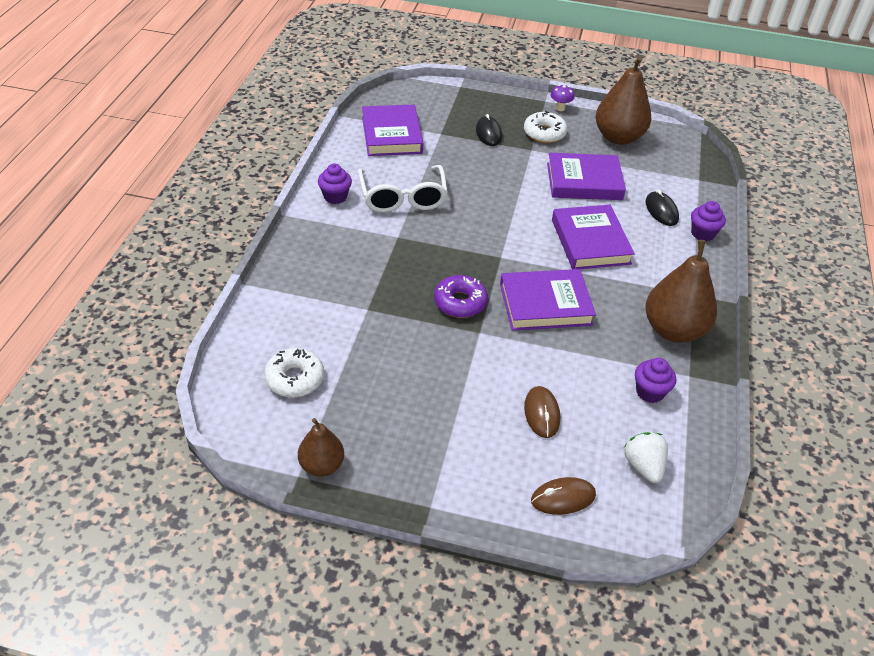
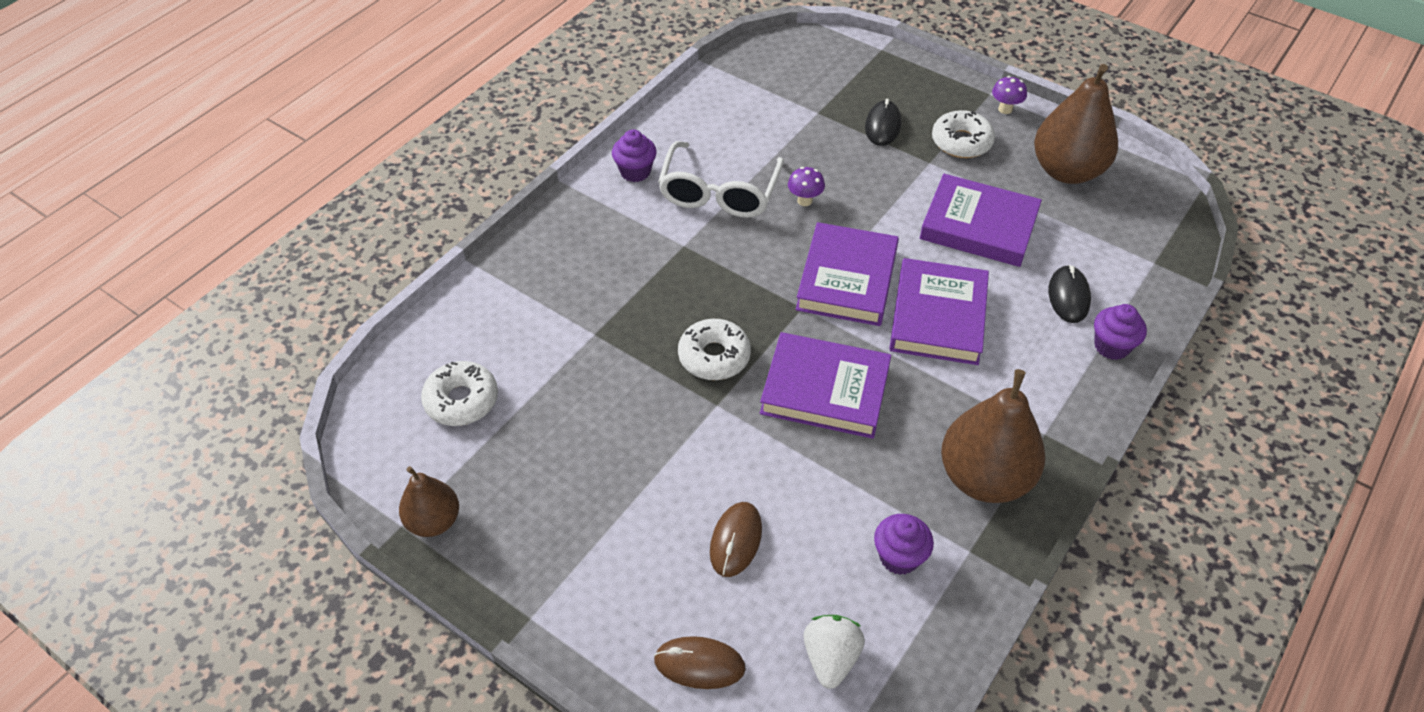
camera: 25 degrees right, 5 degrees up
(392, 135) = (752, 101): purple book -> purple book (847, 279)
(460, 302) = (714, 356): purple donut -> white donut
(464, 190) = (804, 201): none -> purple mushroom

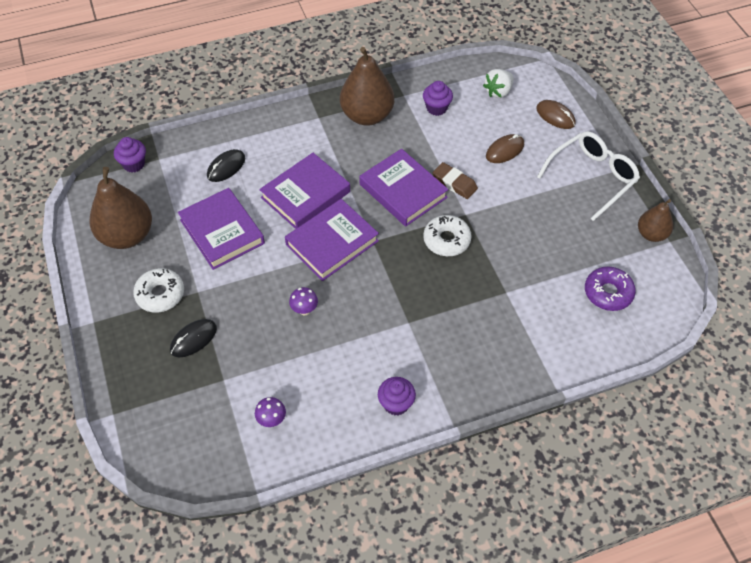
camera: 145 degrees left, 5 degrees up
(461, 400) = (608, 293): white donut -> purple donut
(719, 192) = (352, 350): white glasses -> white glasses (592, 178)
(767, 441) = (454, 183): none -> brown eraser
(1005, 109) = (101, 302): purple mushroom -> purple mushroom (272, 420)
(1111, 346) = (238, 134): purple cupcake -> purple cupcake (134, 164)

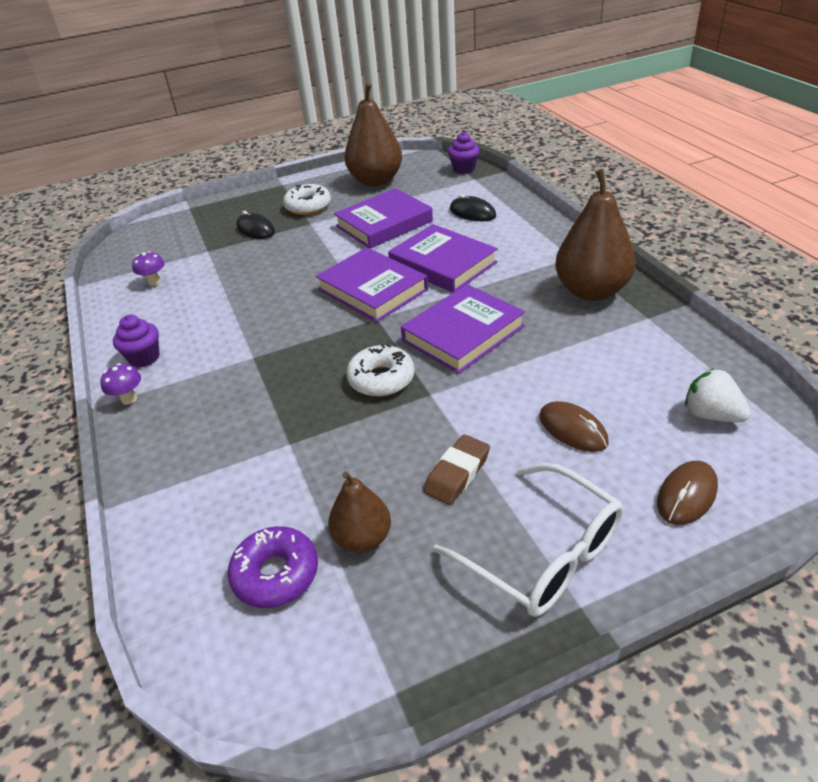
camera: 90 degrees right, 15 degrees down
(304, 310) = (280, 283): purple mushroom -> purple mushroom (129, 399)
(436, 108) = (636, 350): purple cupcake -> none
(454, 183) = (487, 379): brown eraser -> brown eraser (457, 473)
(651, 234) = (411, 655): brown pear -> brown pear (362, 538)

